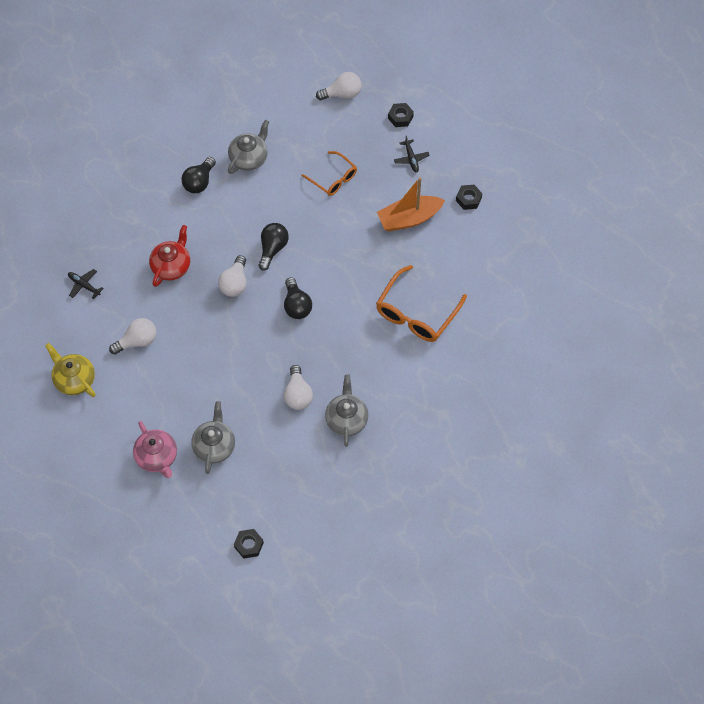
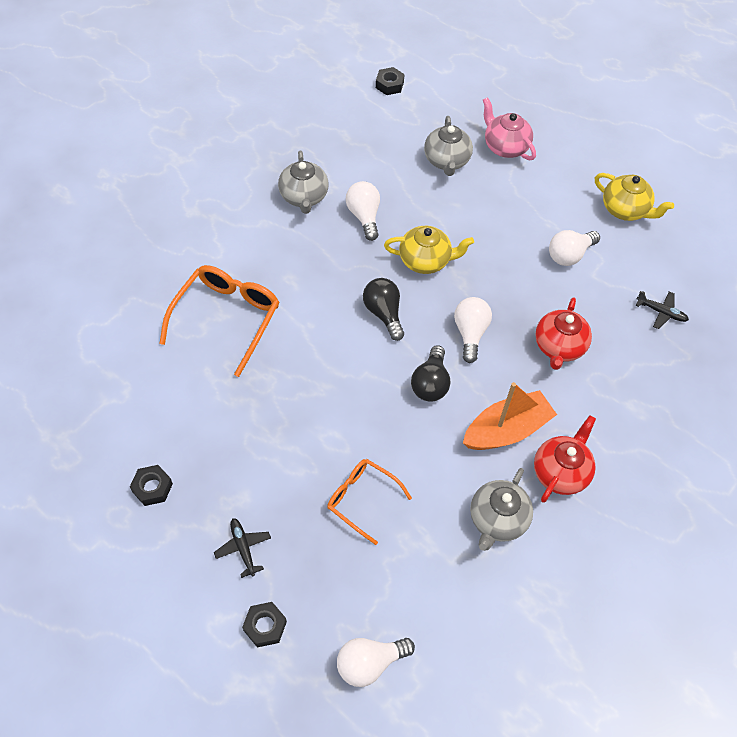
camera: 170 degrees right, 5 degrees down
(199, 182) = (561, 472): black light bulb -> red teapot
(255, 347) = (425, 260): none -> yellow teapot
(409, 219) = (242, 447): orange boat -> orange boat (506, 430)

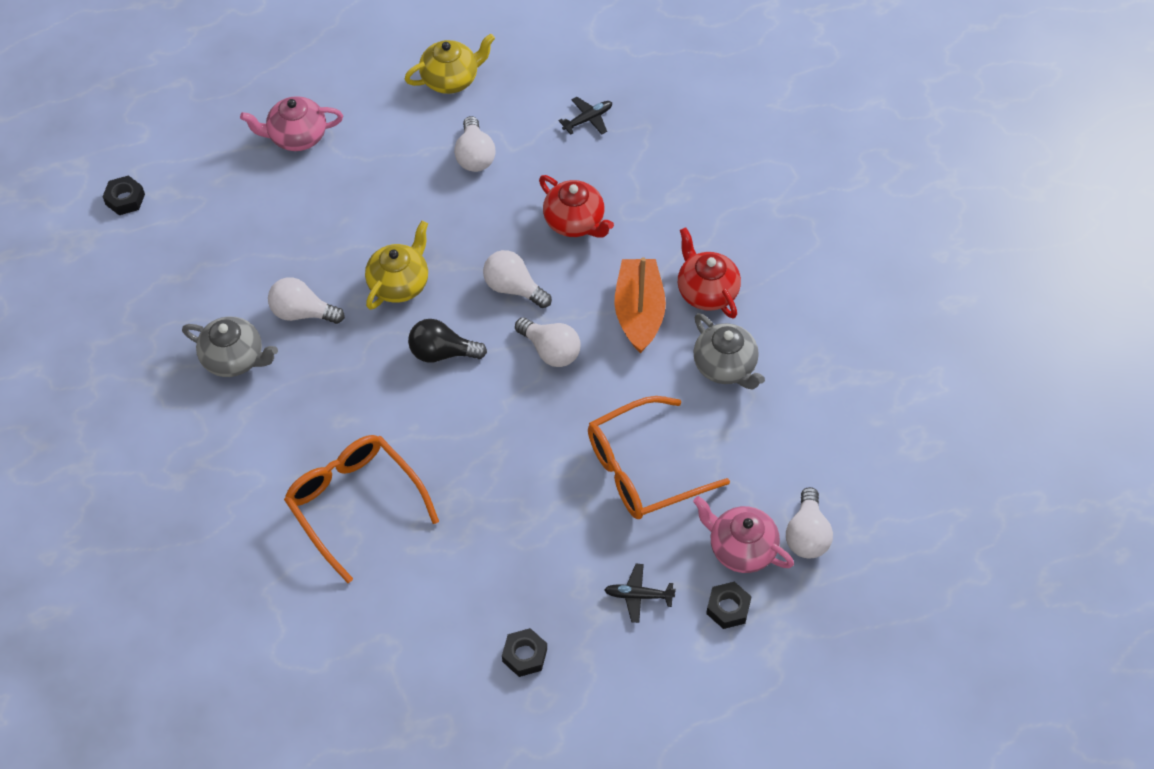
camera: 60 degrees left, 0 degrees up
(327, 611) = (741, 548): none -> pink teapot
(362, 500) = (644, 468): orange glasses -> orange glasses, size x1.60
(430, 383) = (550, 351): black light bulb -> white light bulb
(446, 161) = (278, 199): grey teapot -> none

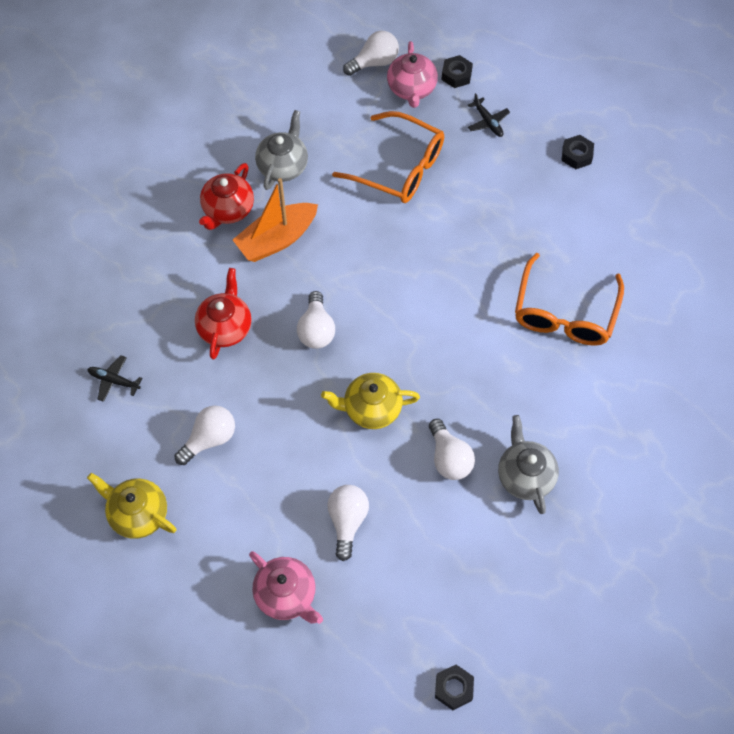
camera: 125 degrees left, 5 degrees up
(442, 352) = (407, 339): black light bulb -> none
(550, 351) = (351, 273): white light bulb -> white light bulb (347, 521)

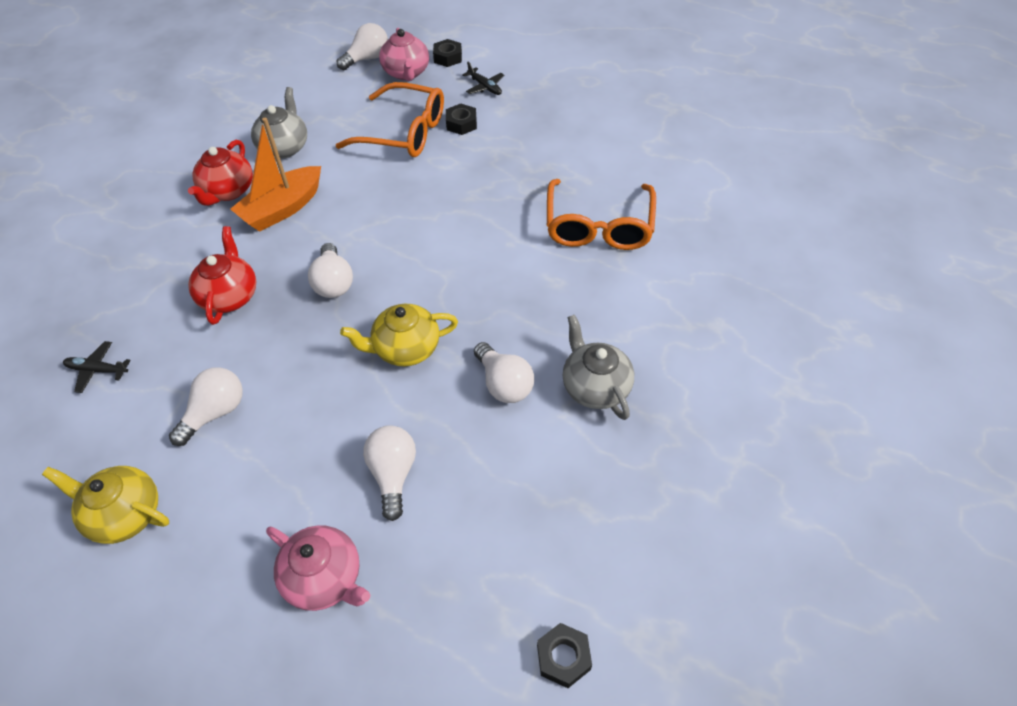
camera: 10 degrees left, 10 degrees down
(576, 155) = (576, 100): black nut -> black nut (461, 124)

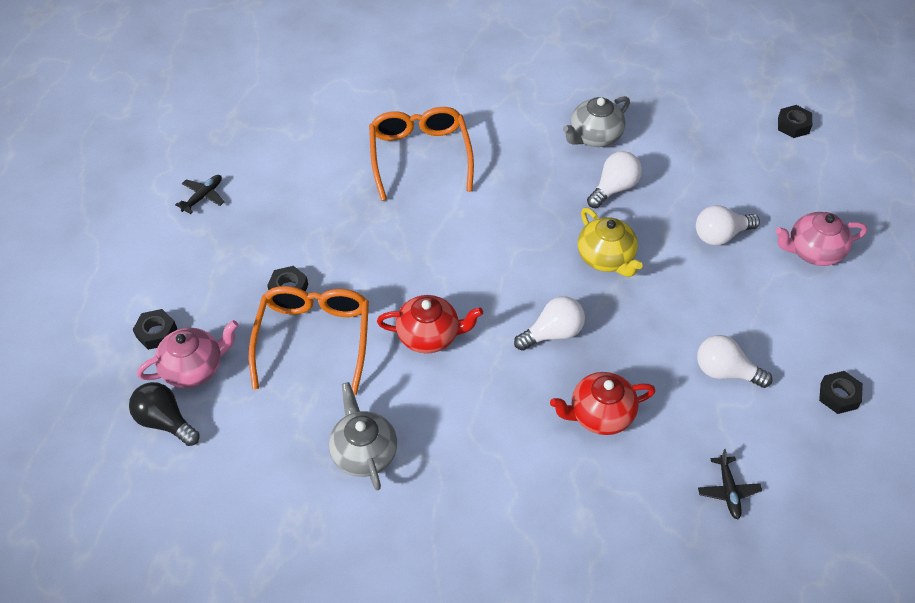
camera: 105 degrees left, 0 degrees up
(124, 514) = (838, 396): yellow teapot -> black nut
(228, 191) = (453, 482): red teapot -> red teapot (429, 336)
(283, 208) = (466, 414): orange boat -> none
(284, 147) = (364, 452): grey teapot -> grey teapot turned 75 degrees clockwise
(325, 578) = (813, 251): pink teapot -> pink teapot turned 120 degrees counterclockwise
(367, 59) = (165, 421): white light bulb -> black light bulb
(484, 87) = (215, 283): black plane -> black plane (203, 197)
(598, 225) = (420, 156): orange glasses -> orange glasses turned 90 degrees counterclockwise

